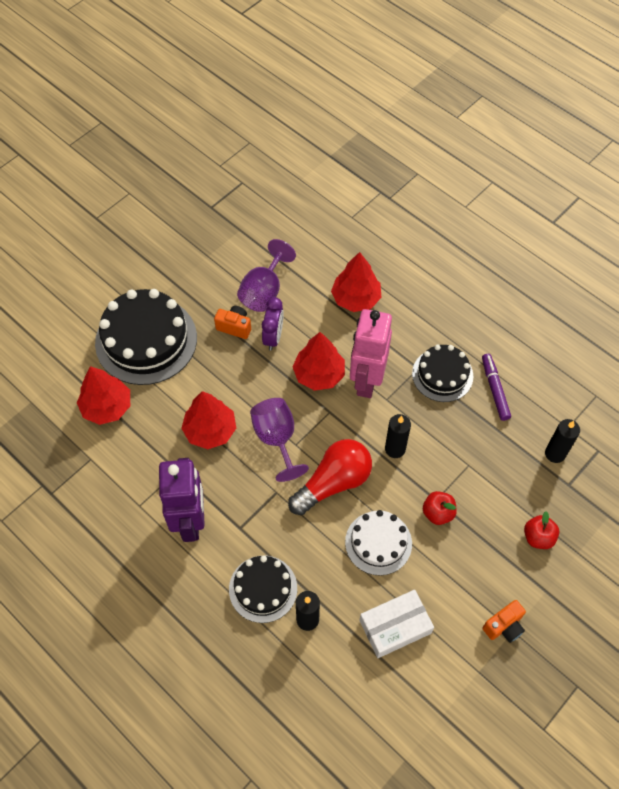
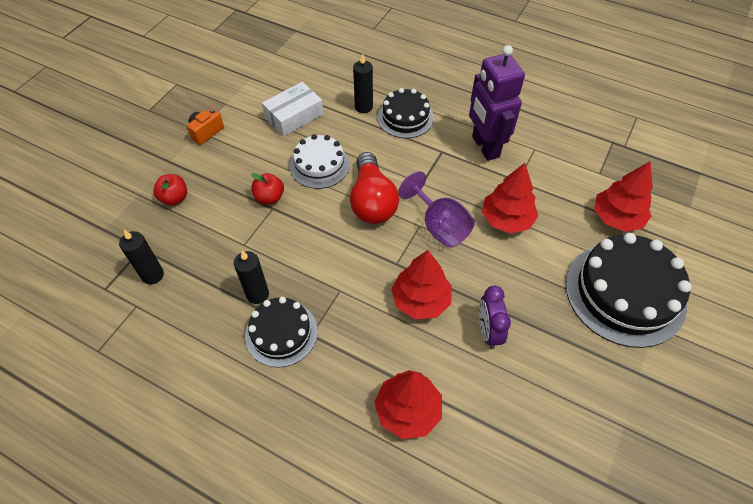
camera: 165 degrees right, 5 degrees down
(234, 327) = (538, 333): orange camera -> none
(264, 291) = (526, 390): purple goblet -> none
(333, 483) = (372, 201): red light bulb -> red light bulb turned 45 degrees counterclockwise
(366, 381) = (366, 305): pink robot -> none
(395, 449) = (320, 243): black candle -> black candle (257, 294)
(495, 389) = (218, 330): purple marker -> none

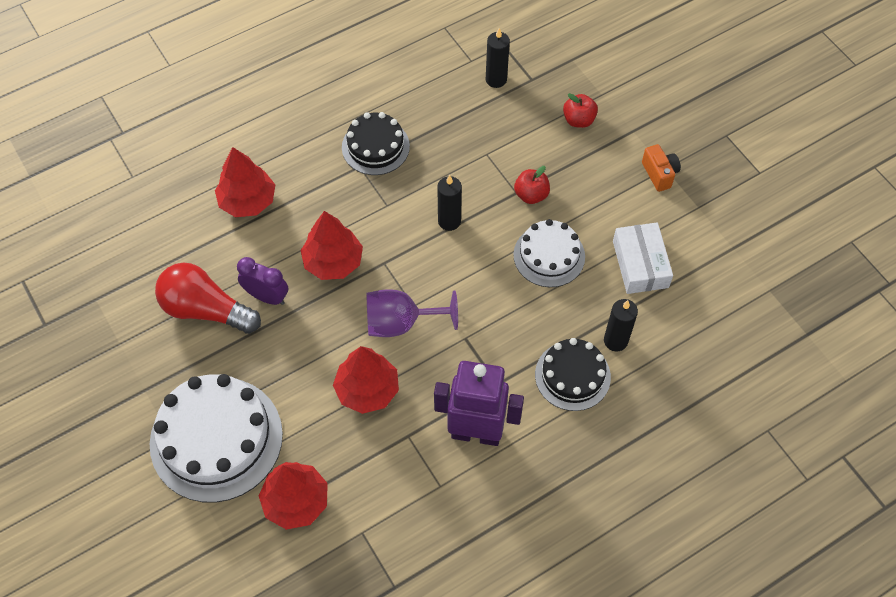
camera: 120 degrees right, 5 degrees up
(257, 294) = (425, 144): black candle -> black candle (449, 221)
(372, 201) = (470, 280): red light bulb -> red light bulb (206, 309)
(625, 293) = (216, 438): black cake -> white cake

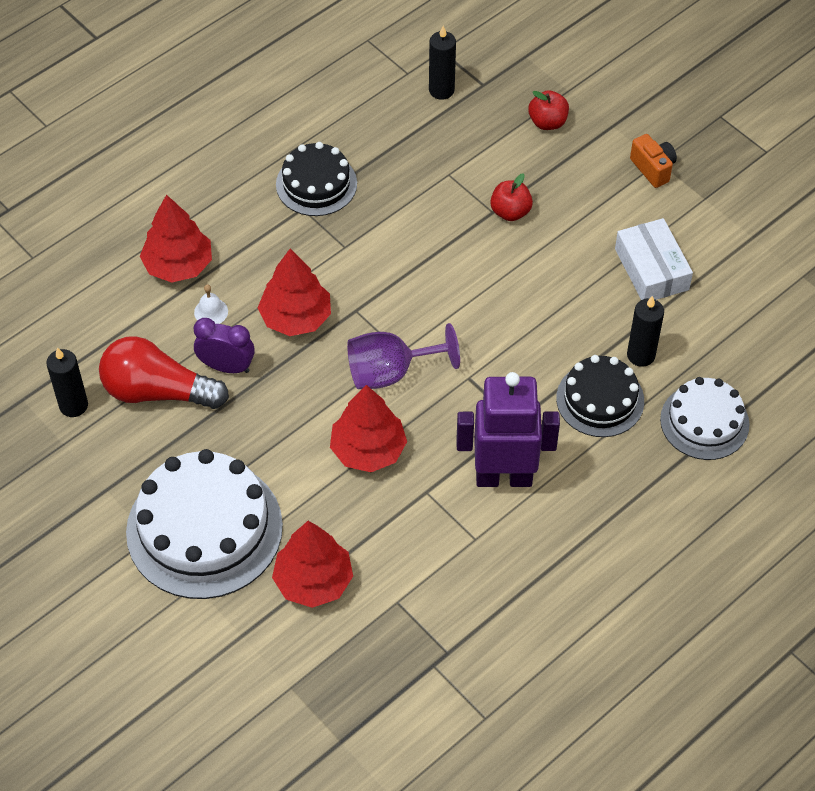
camera: 10 degrees left, 5 degrees down
(265, 246) = (211, 312): none -> white bell
(449, 221) = (421, 254): black candle -> black candle (73, 405)
(549, 255) = (545, 275): white cake -> white cake (704, 422)

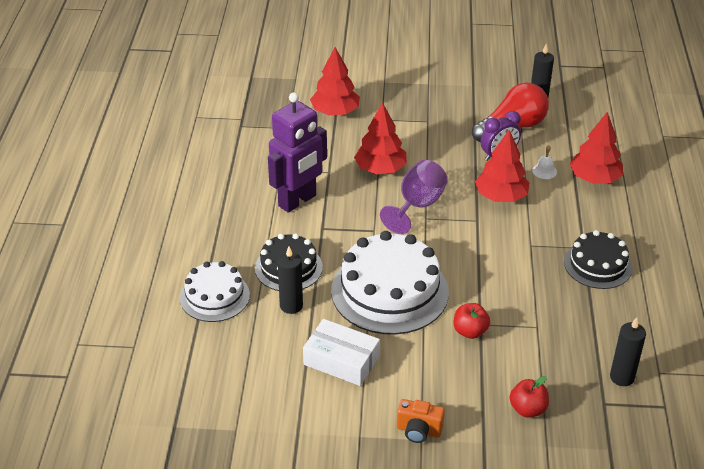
camera: 135 degrees right, 15 degrees down
(204, 529) = (410, 99): white cake -> white cake (389, 291)

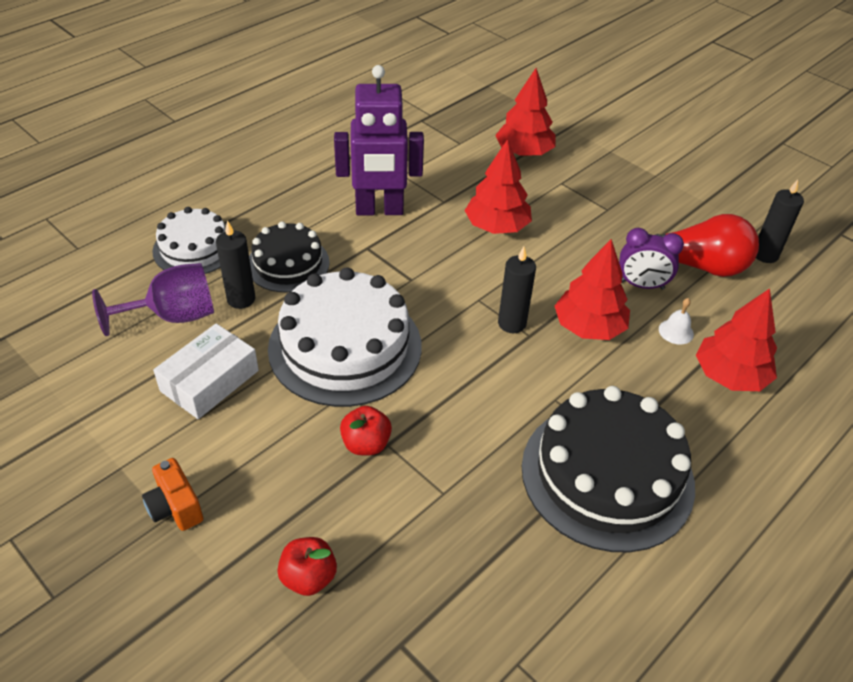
camera: 40 degrees right, 5 degrees up
(341, 360) = (210, 381): white box -> white box turned 60 degrees clockwise
(417, 206) = (486, 282): purple goblet -> purple goblet (173, 316)
(597, 265) = (607, 475): black cake -> black cake, size x1.70
(622, 377) = (463, 631): black candle -> black candle (512, 323)

